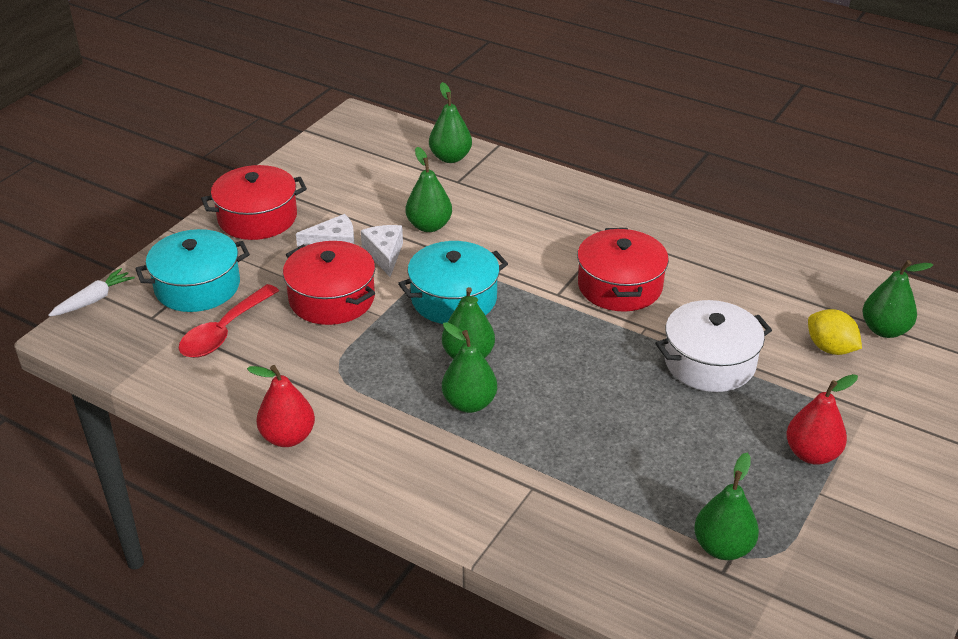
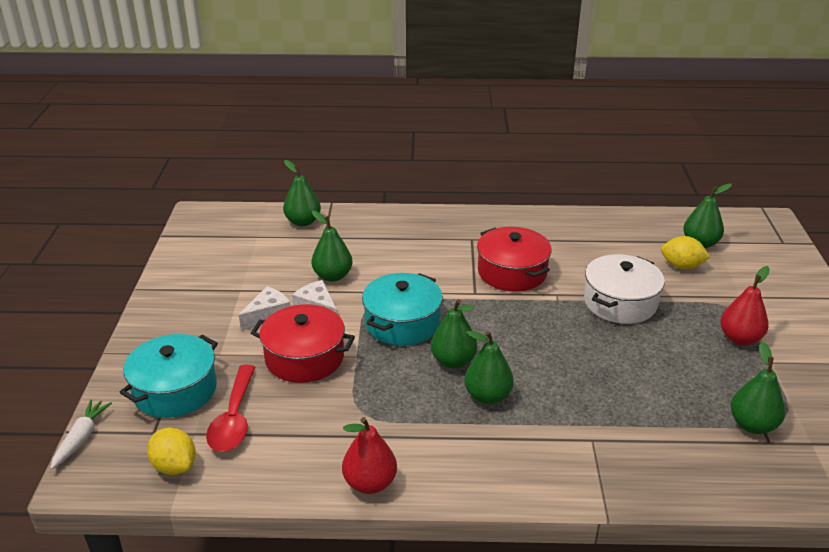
camera: 30 degrees left, 5 degrees down
(144, 354) = (174, 466): none -> yellow lemon
(257, 218) = (181, 316): red pot -> none

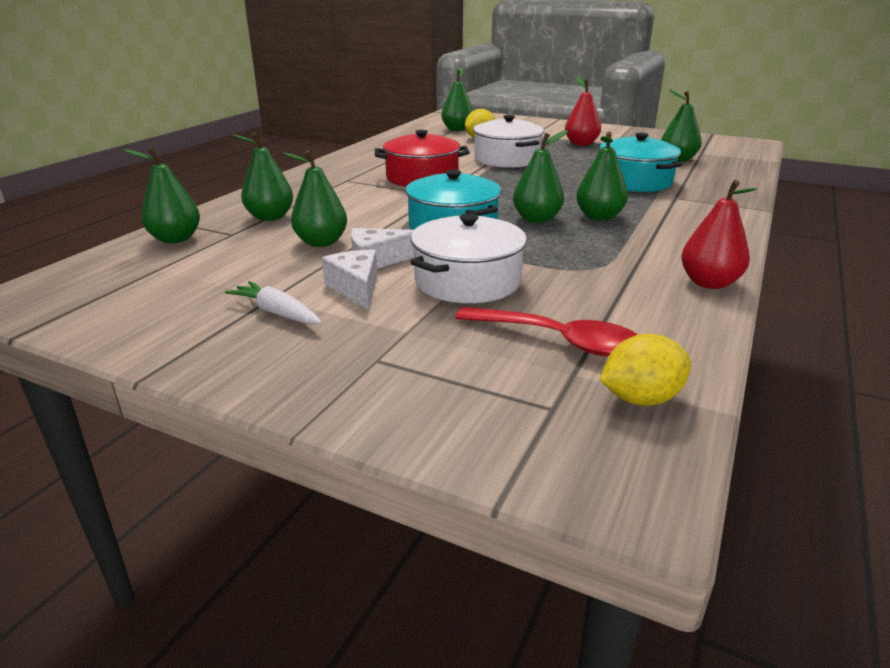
camera: 65 degrees left, 5 degrees down
(81, 438) = (528, 487): white carrot -> white carrot (277, 313)
(175, 390) = (462, 377): turquoise pot -> turquoise pot (634, 181)
(304, 357) = (467, 281): red pot -> white pot
(364, 239) = (270, 217): none -> green pear

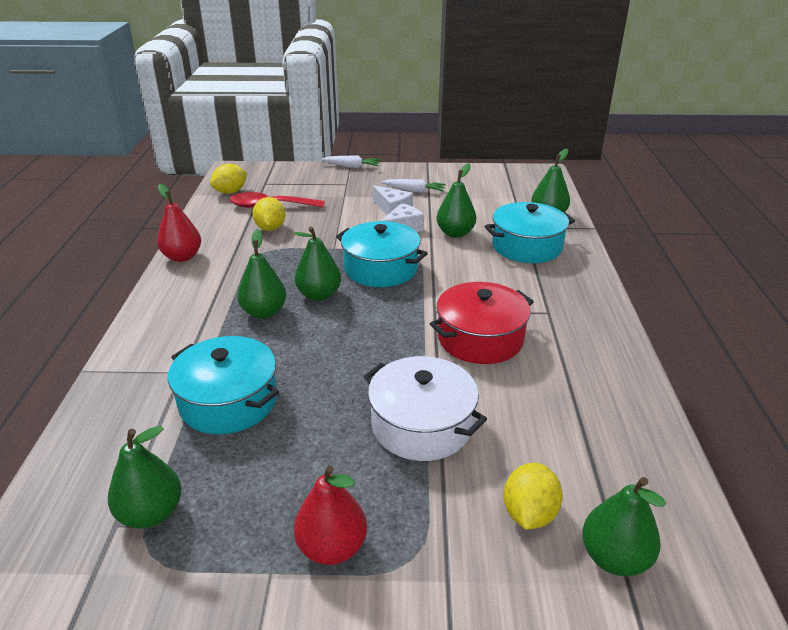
camera: 155 degrees right, 5 degrees up
(270, 217) = (527, 246): green pear -> turquoise pot
(313, 412) = (352, 166): none -> white carrot
(467, 281) = (335, 226): white pot -> none
(569, 298) = (270, 228): none -> yellow lemon

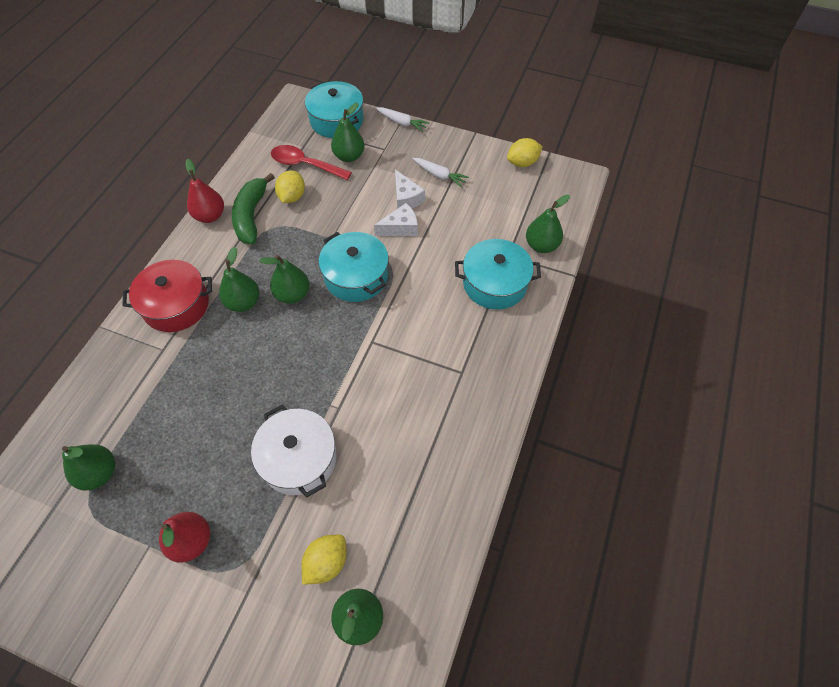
camera: 20 degrees right, 25 degrees up
(228, 401) = (181, 390): turquoise pot -> turquoise pot (336, 120)
(230, 192) = (281, 135): yellow lemon -> yellow lemon (522, 163)
(232, 248) = (251, 216): none -> green banana
(455, 233) = (442, 247): green pear -> green pear (349, 156)
(480, 338) = (389, 384): red pot -> red pot (176, 305)

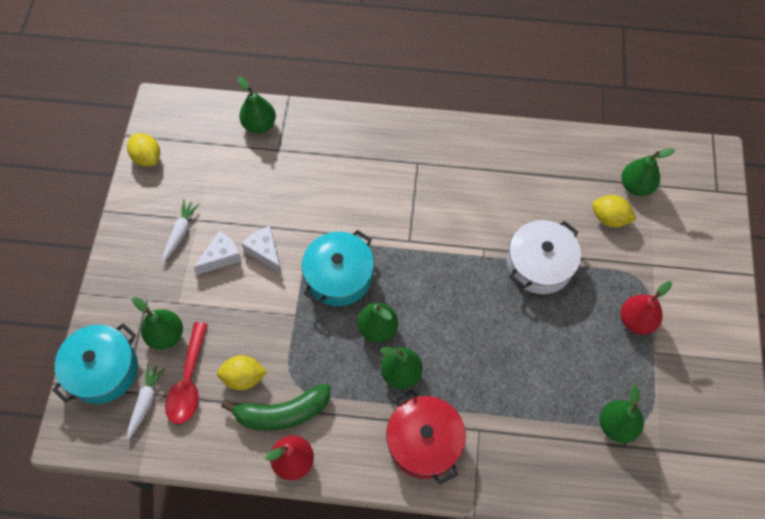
camera: 105 degrees left, 5 degrees up
(402, 123) = (98, 292): white carrot -> white carrot (146, 401)
(495, 284) = (315, 155): turquoise pot -> none

